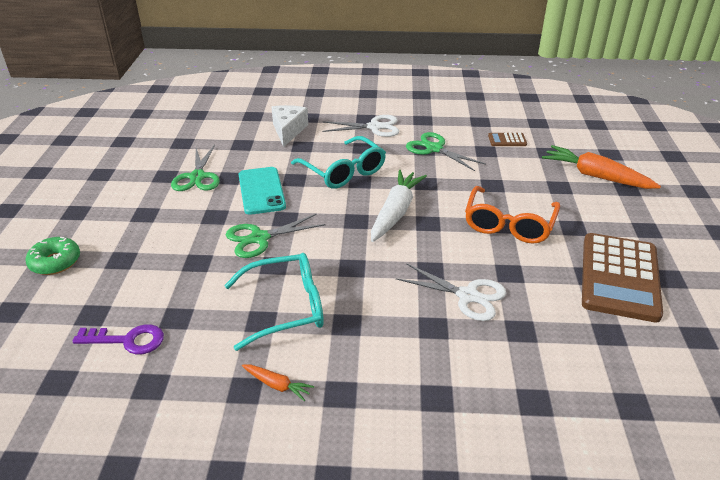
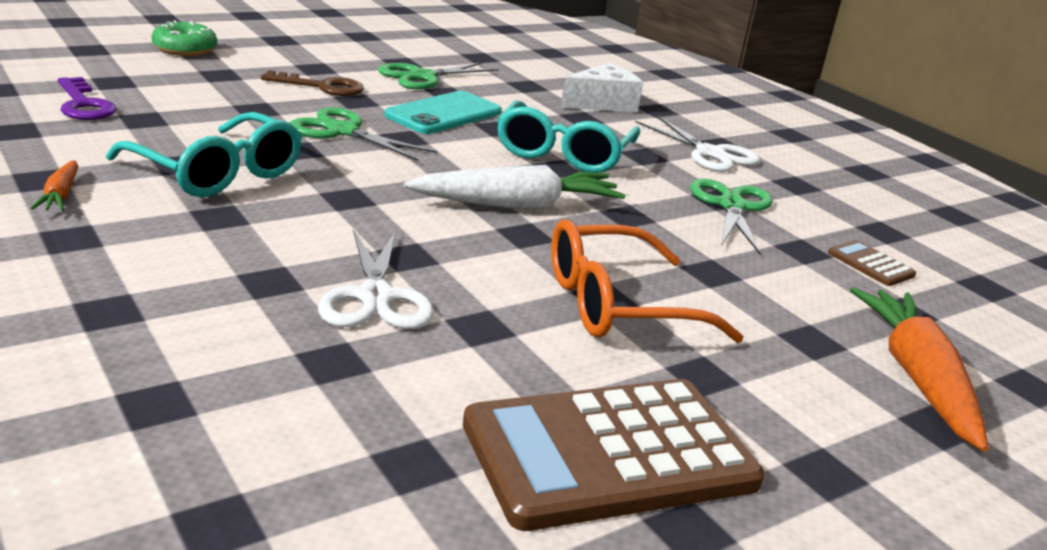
camera: 50 degrees right, 10 degrees down
(181, 222) = (322, 87): none -> brown key

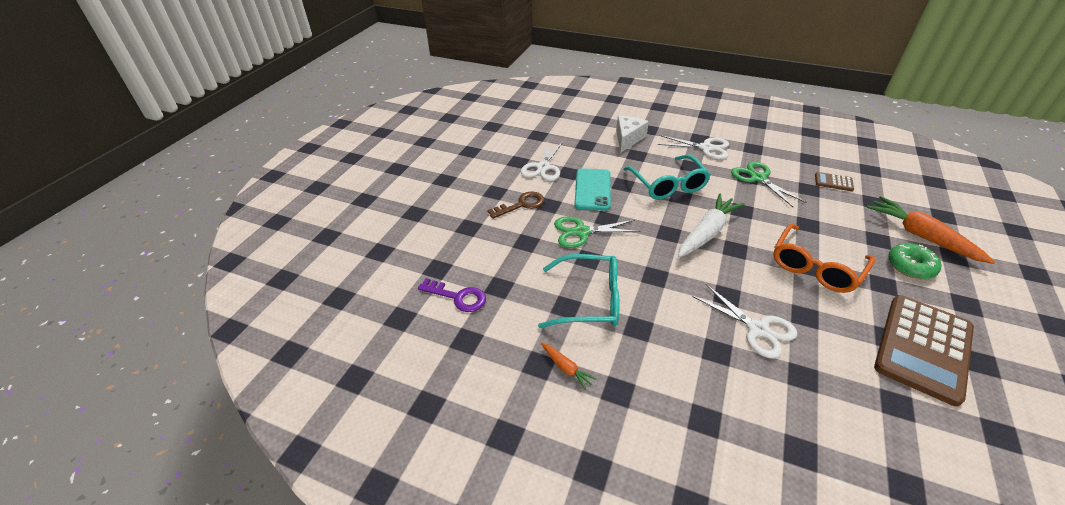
camera: 30 degrees left, 15 degrees up
(185, 49) = (420, 218): green donut -> green donut (910, 266)
(423, 77) = (543, 167): green scissors -> white scissors

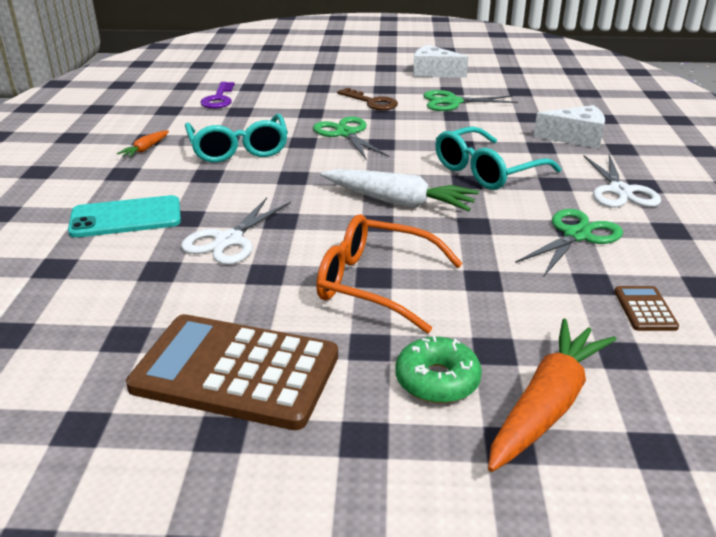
camera: 70 degrees right, 10 degrees down
(474, 160) = (433, 72): none -> white cheese
(543, 167) = (453, 102): white scissors -> green scissors
(592, 189) = (432, 130): turquoise phone -> turquoise phone (126, 218)

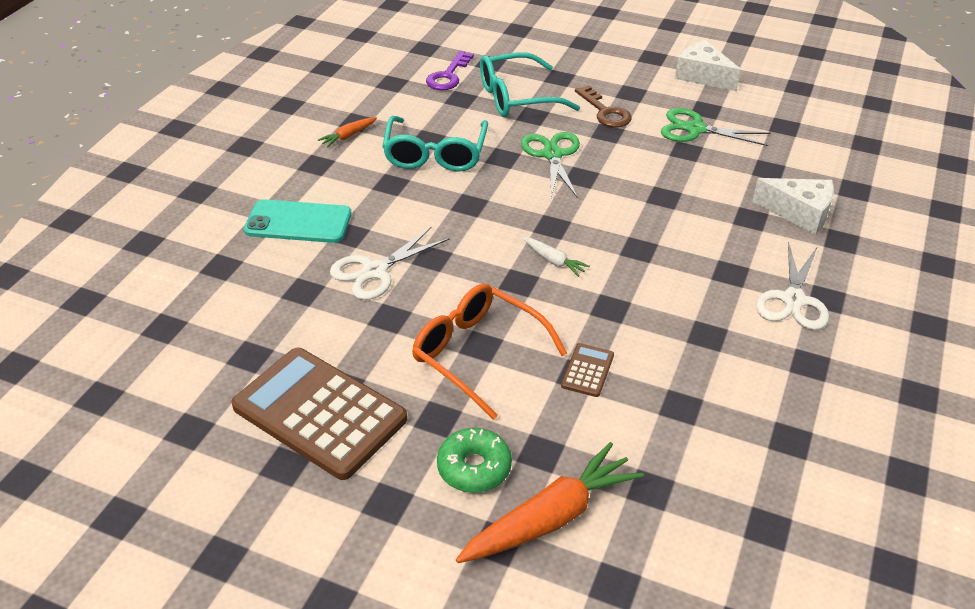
camera: 20 degrees right, 10 degrees up
(398, 202) = (554, 261): white carrot -> white carrot, size x0.48
(486, 171) = (668, 240): turquoise glasses -> turquoise glasses (516, 97)
(576, 235) = (704, 346): green scissors -> none
(644, 309) = (709, 449): brown calculator -> brown calculator (587, 370)

